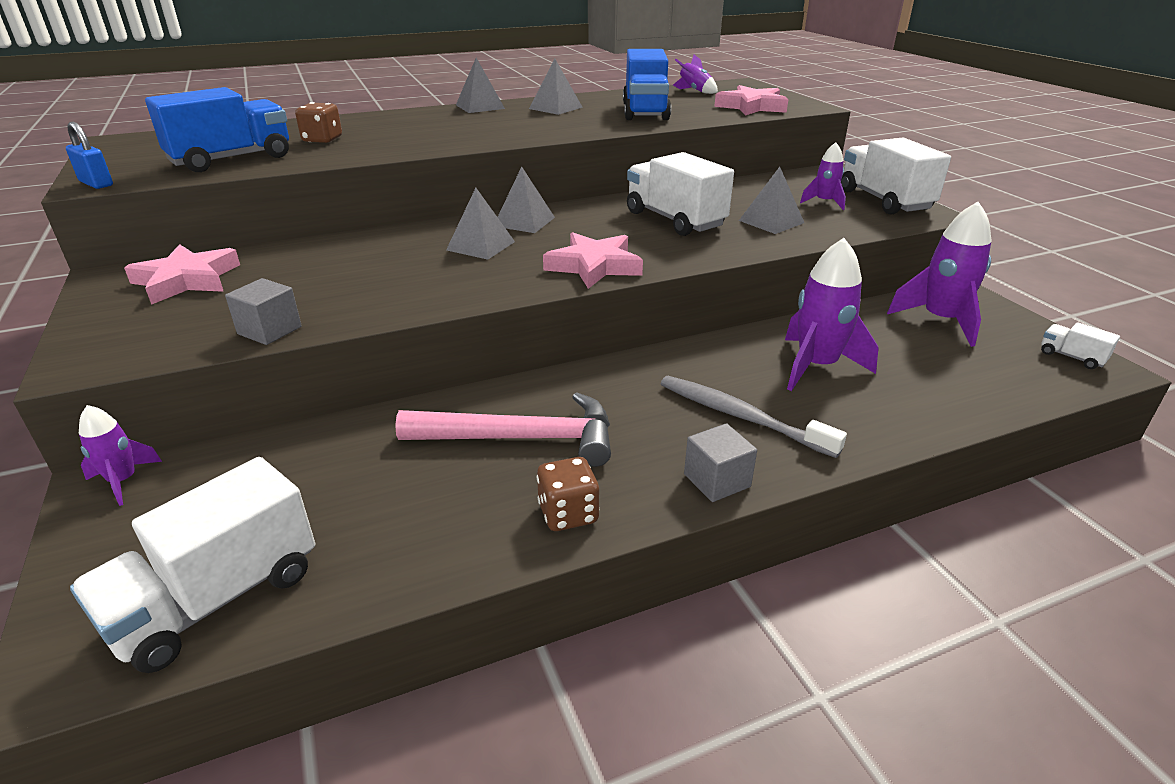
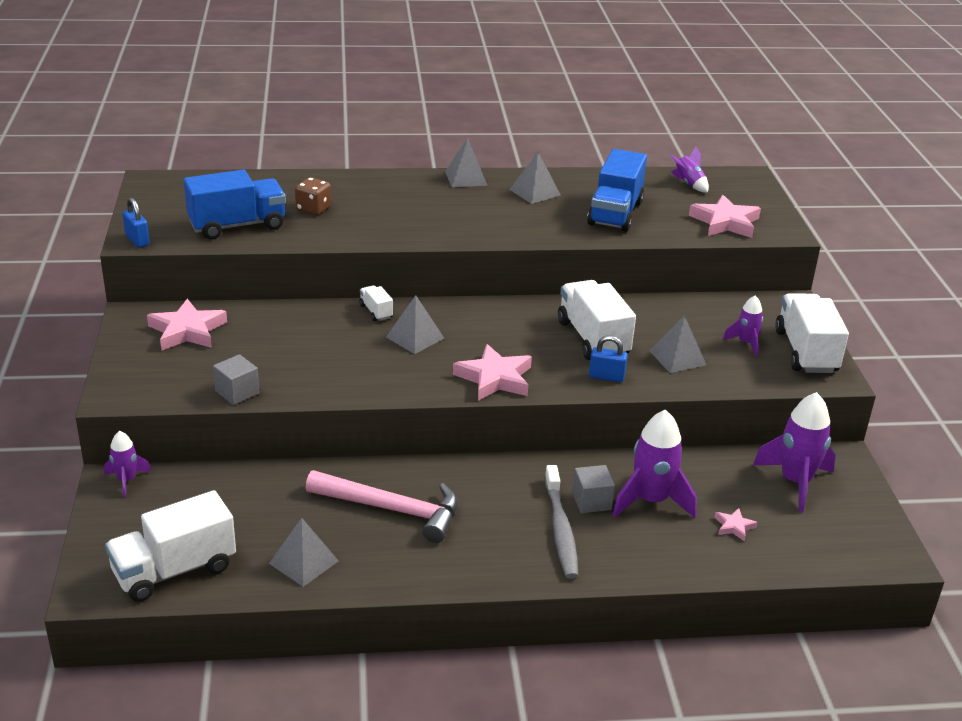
camera: 15 degrees right, 0 degrees up
(524, 221) = (462, 316): grey pyramid -> grey pyramid (303, 562)
(568, 513) = (399, 570): brown dice -> none
(714, 246) = (606, 377): none -> blue padlock
(717, 480) = (512, 572): grey cube -> grey cube (591, 501)
(741, 416) = (560, 529): grey toothbrush -> grey toothbrush turned 150 degrees counterclockwise
(922, 373) = (734, 526): none -> pink star
(1071, 357) = (878, 541): white truck -> white truck (376, 312)

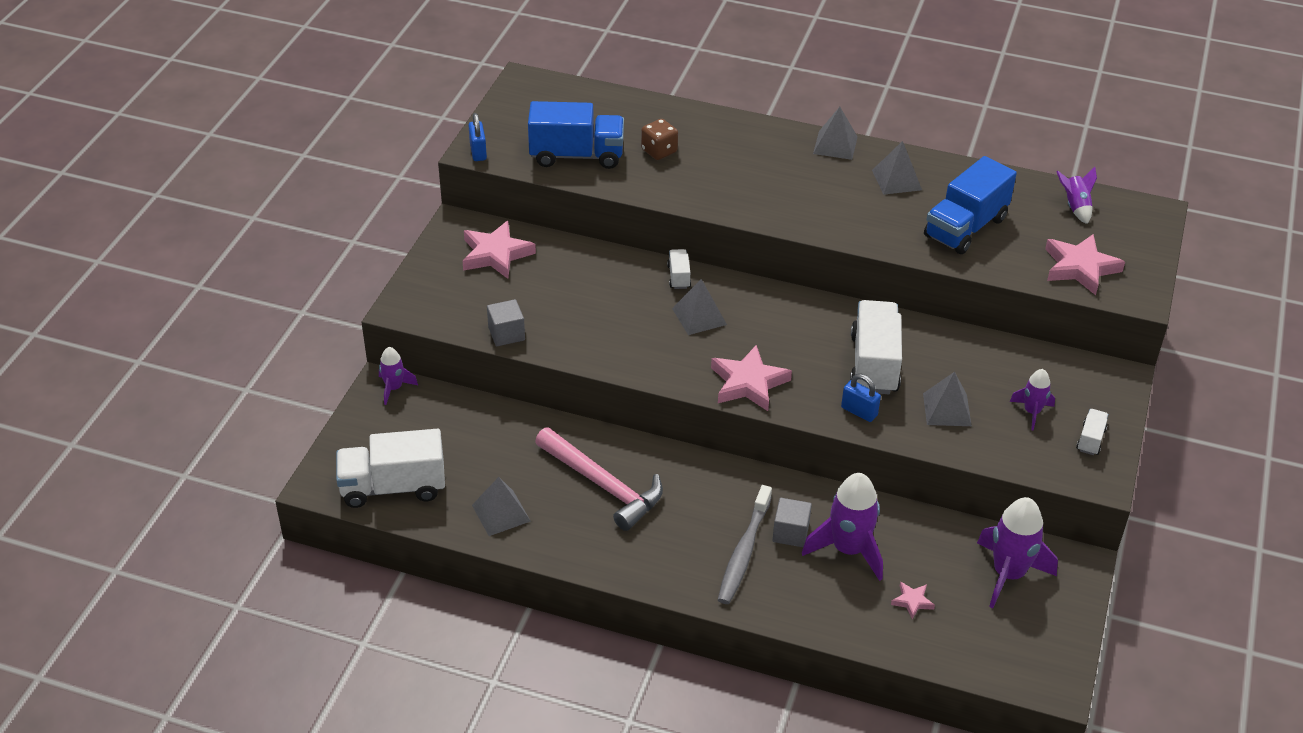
camera: 25 degrees right, 10 degrees up
(805, 352) = (1090, 440): white truck -> white truck, size x0.46

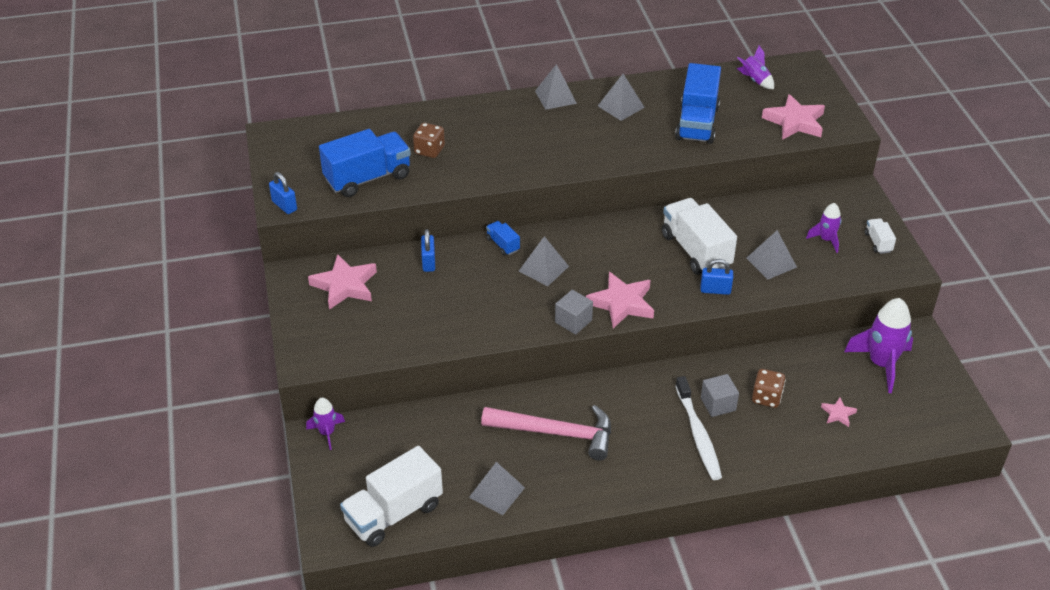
camera: 30 degrees left, 0 degrees up
(506, 334) = (408, 345): grey cube -> grey cube (573, 321)
(592, 264) = (428, 262): none -> blue padlock
(678, 277) = (503, 245): white truck -> blue truck
(744, 552) = (698, 434): grey toothbrush -> white toothbrush
(848, 550) = (766, 397): purple rocket -> brown dice

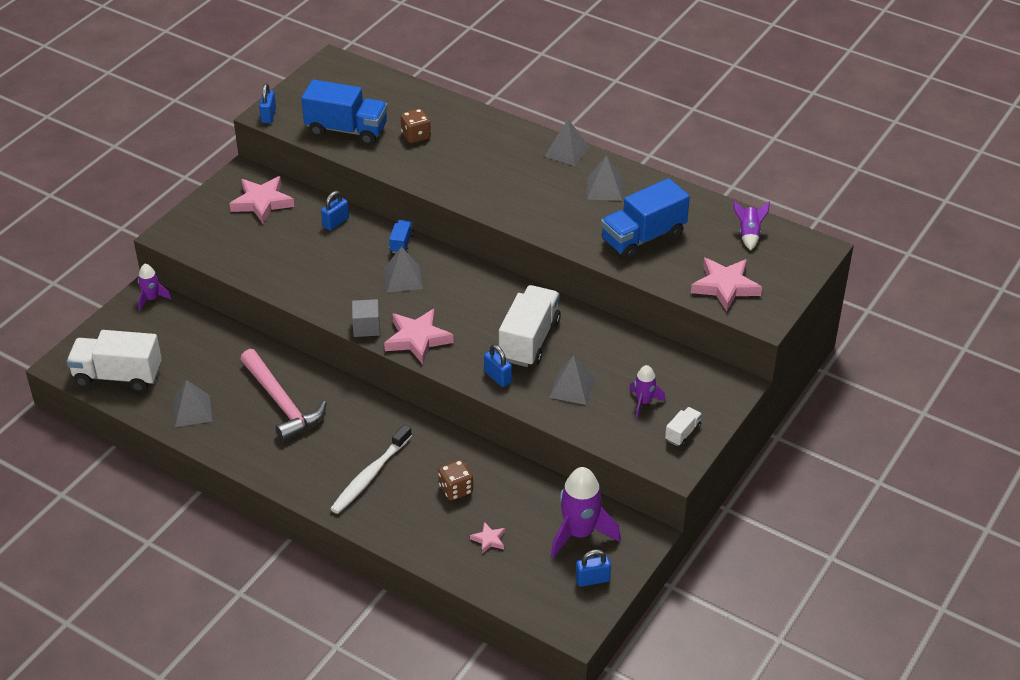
camera: 45 degrees right, 0 degrees up
(718, 404) = (415, 467): grey cube -> none
(934, 387) = (592, 580): none -> blue padlock

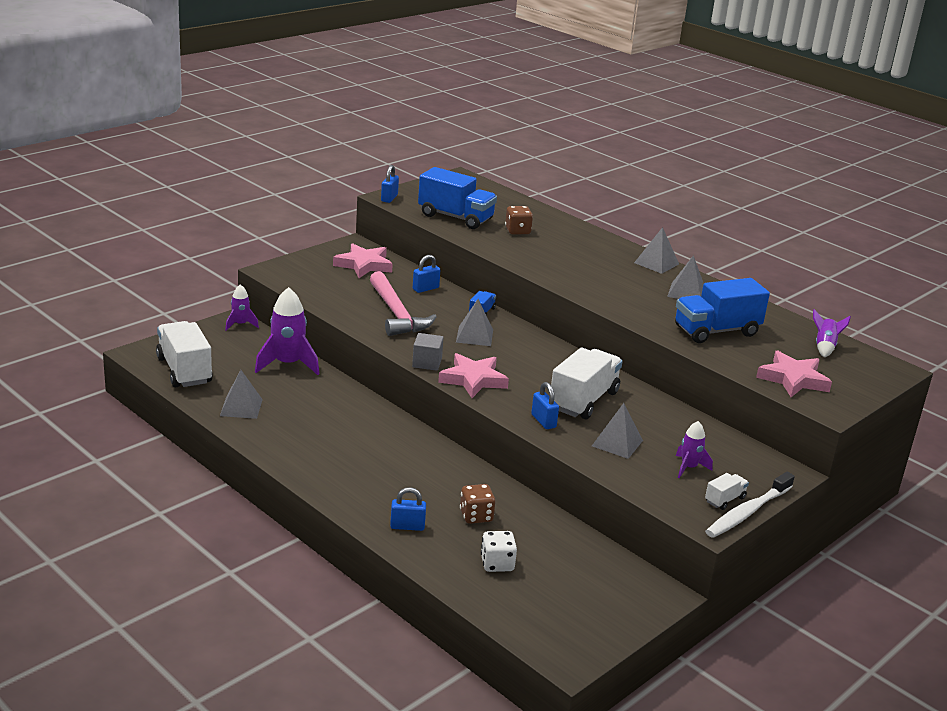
camera: 10 degrees right, 15 degrees down
(118, 376) = (184, 370): white truck -> white truck turned 45 degrees clockwise
(282, 403) = (328, 418): pink hammer -> pink hammer (396, 313)
(370, 476) = (393, 488): white toothbrush -> white toothbrush (747, 512)
(489, 540) = (497, 564): pink star -> white dice
(579, 533) = (595, 578): purple rocket -> purple rocket (288, 364)
(592, 580) = (598, 621): blue padlock -> blue padlock (407, 526)

